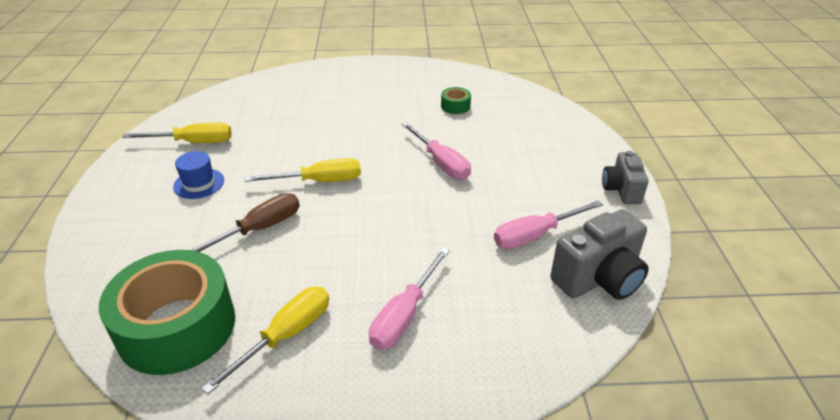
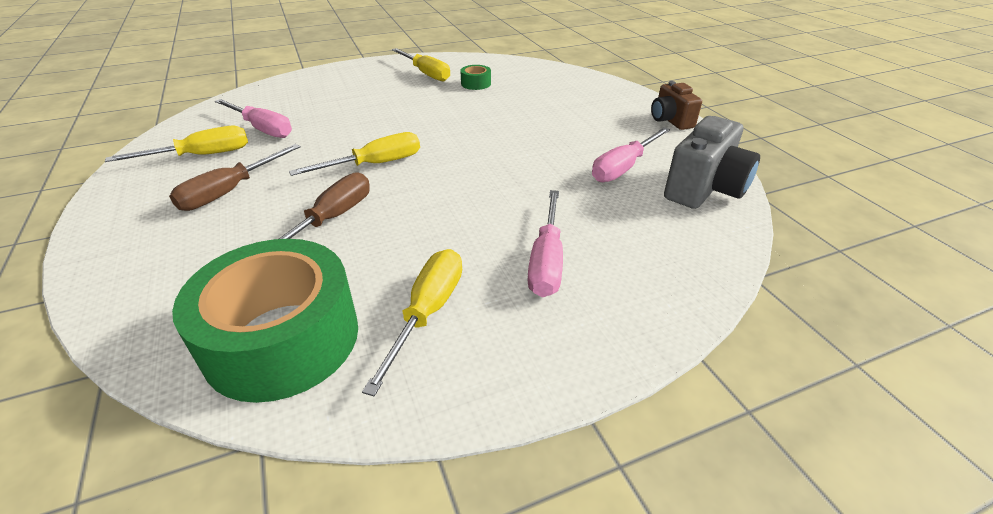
camera: 20 degrees left, 0 degrees up
(199, 183) = (230, 191): blue hat -> brown screwdriver
(416, 85) = (426, 73): none -> yellow screwdriver
(441, 163) = (493, 128): pink screwdriver -> pink screwdriver (262, 129)
(621, 190) = (670, 120): grey camera -> brown camera

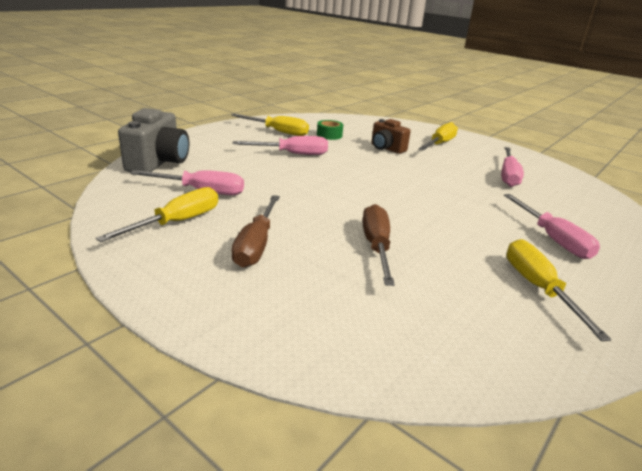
camera: 30 degrees left, 10 degrees down
(282, 339) = (477, 334): green tape -> none
(375, 164) = (345, 202): yellow screwdriver -> yellow screwdriver (439, 144)
(402, 101) = (292, 154): none -> pink screwdriver
(670, 120) = (490, 144): brown camera -> brown camera (386, 148)
(705, 189) = (567, 181): grey camera -> grey camera (158, 163)

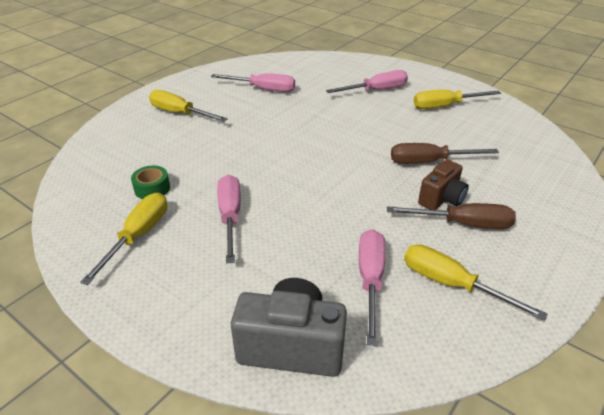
camera: 90 degrees left, 10 degrees up
(386, 148) = (199, 147): brown camera -> brown camera (441, 199)

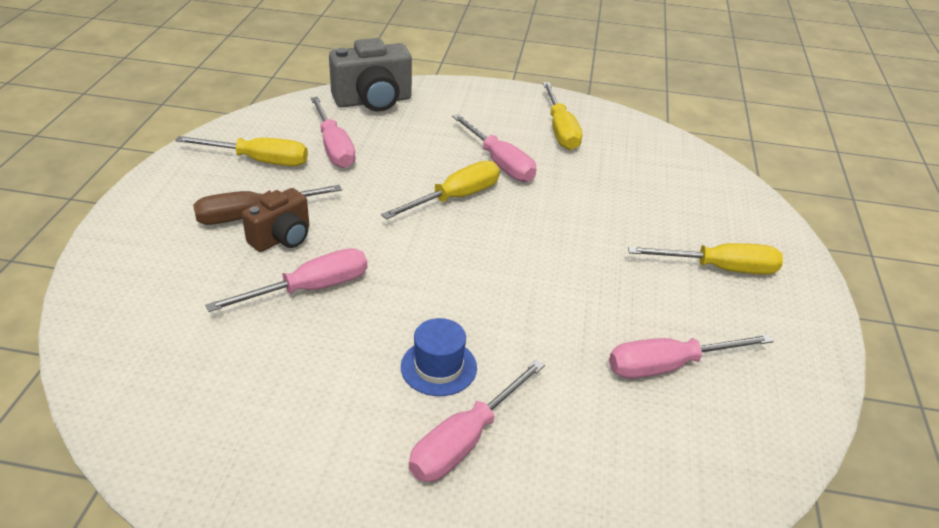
camera: 150 degrees right, 0 degrees up
(152, 188) = (605, 167): green tape -> none
(372, 113) = (438, 367): none -> blue hat
(429, 162) = (310, 289): brown screwdriver -> pink screwdriver
(441, 199) = (282, 238): brown camera -> brown camera turned 150 degrees counterclockwise
(445, 106) = (308, 436): yellow screwdriver -> yellow screwdriver (455, 198)

